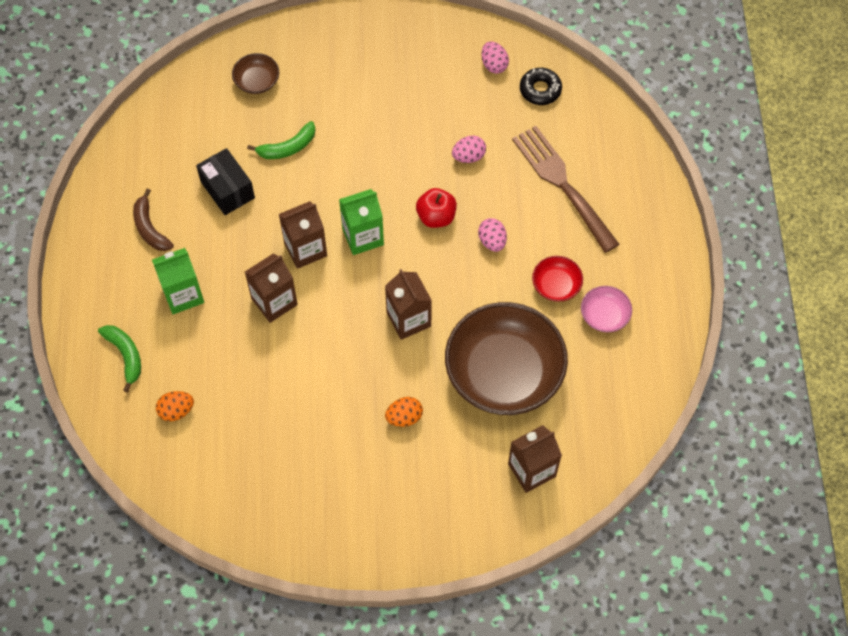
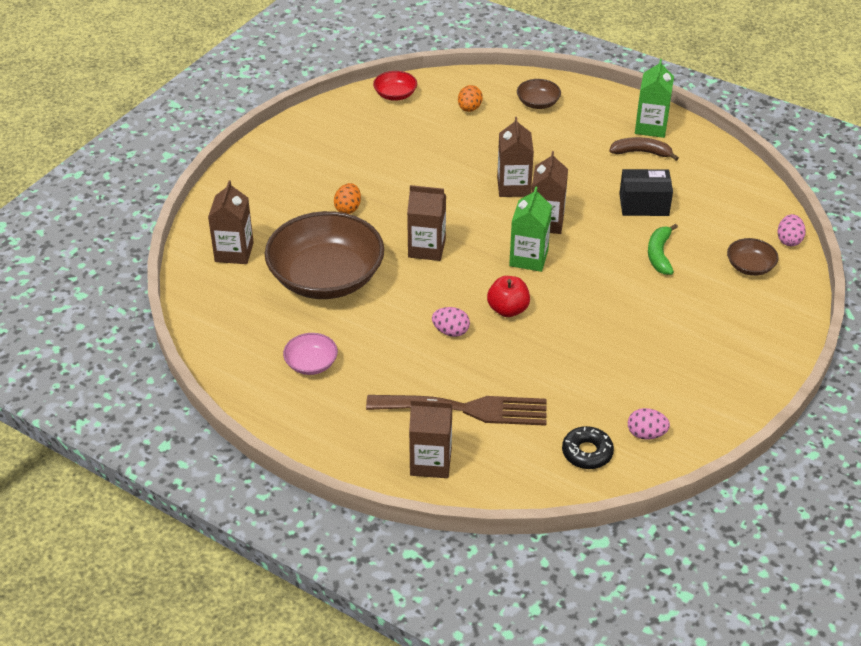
camera: 125 degrees right, 20 degrees down
(125, 355) = (538, 103): green banana -> brown bowl
(183, 295) = (564, 146): green carton -> green carton (651, 127)
(468, 156) = (552, 361): pink egg -> pink egg (789, 240)
(556, 285) = (369, 349): red bowl -> red bowl (395, 95)
(628, 176) = (430, 462): none -> brown carton

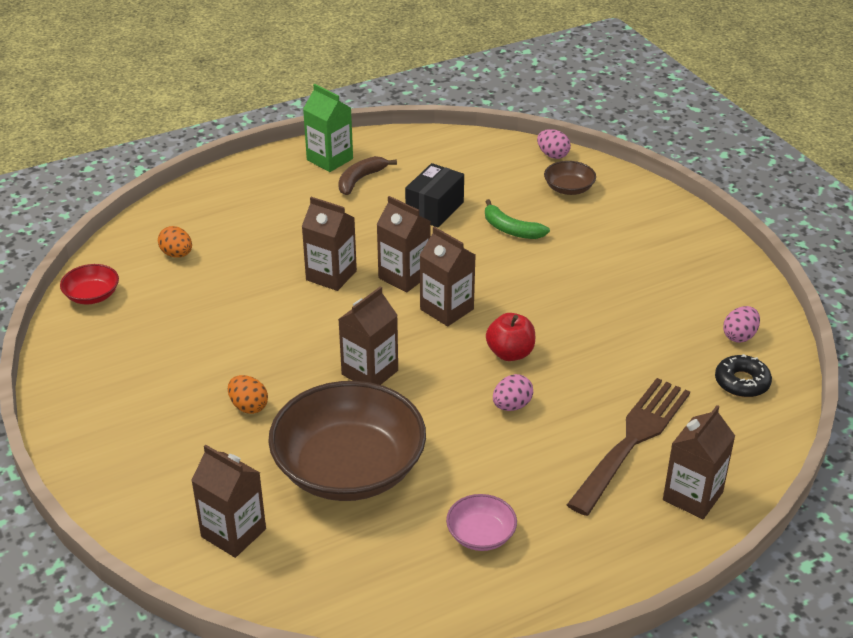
camera: 60 degrees left, 5 degrees down
(528, 258) = (447, 309): green carton -> brown carton
(538, 103) = (219, 208): brown bowl -> none

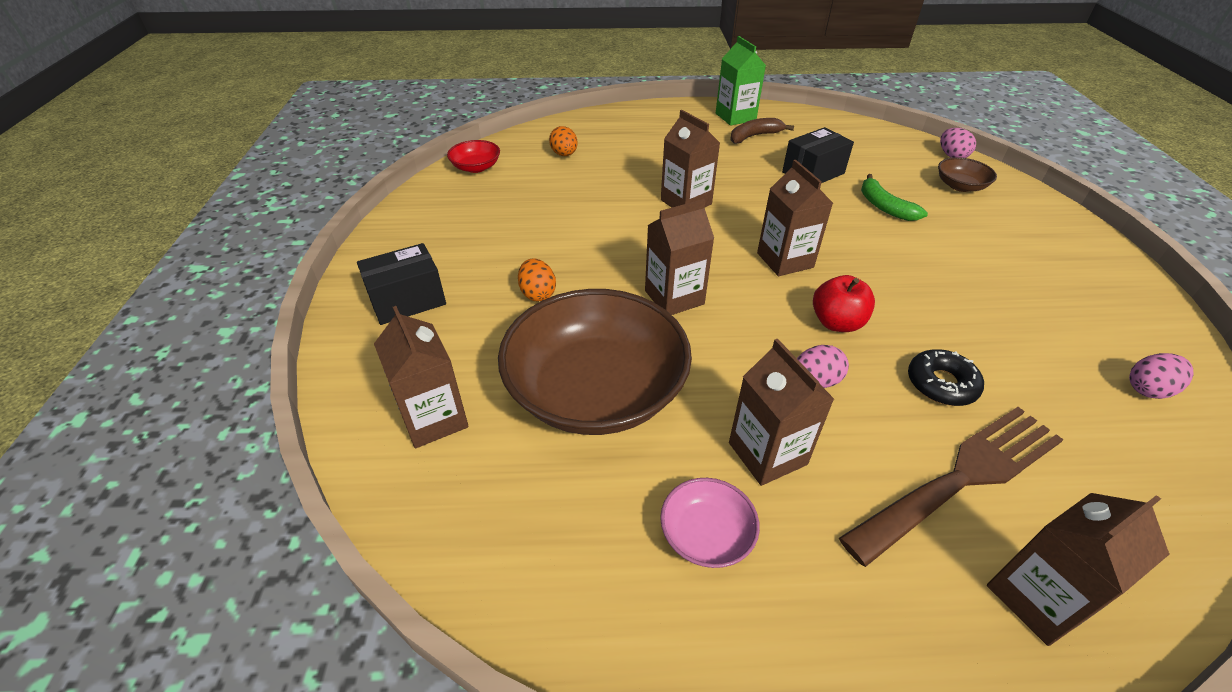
camera: 25 degrees right, 5 degrees up
(132, 450) = (407, 300): none -> black box
(404, 276) = (755, 220): brown carton -> brown carton (767, 453)
(742, 382) = (1144, 451): black donut -> black donut (941, 384)

